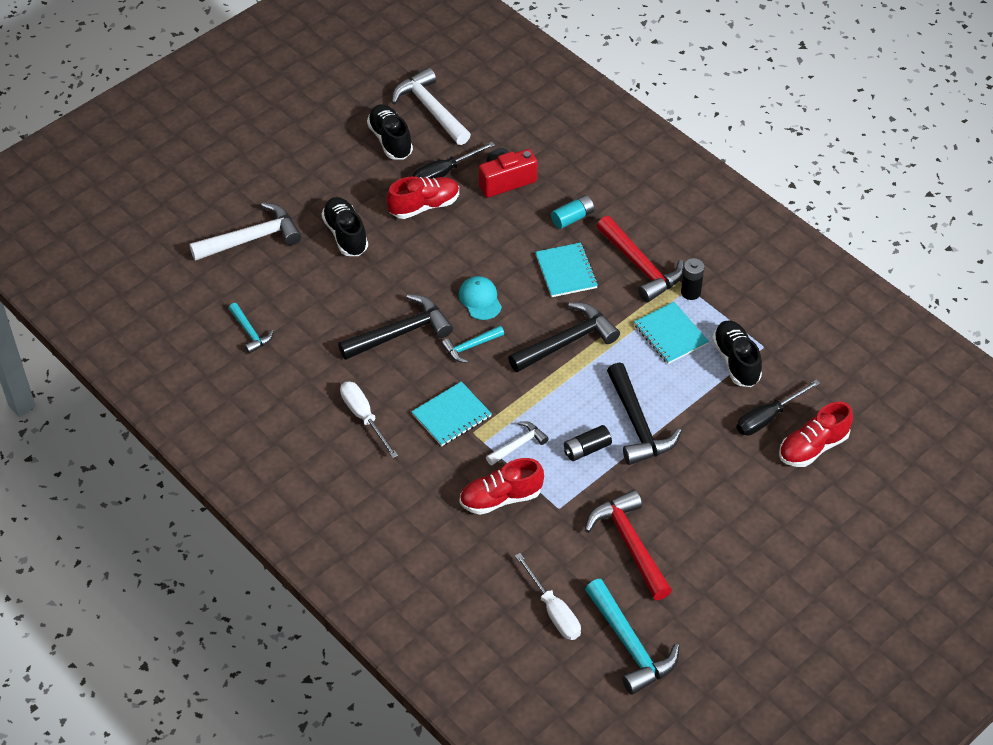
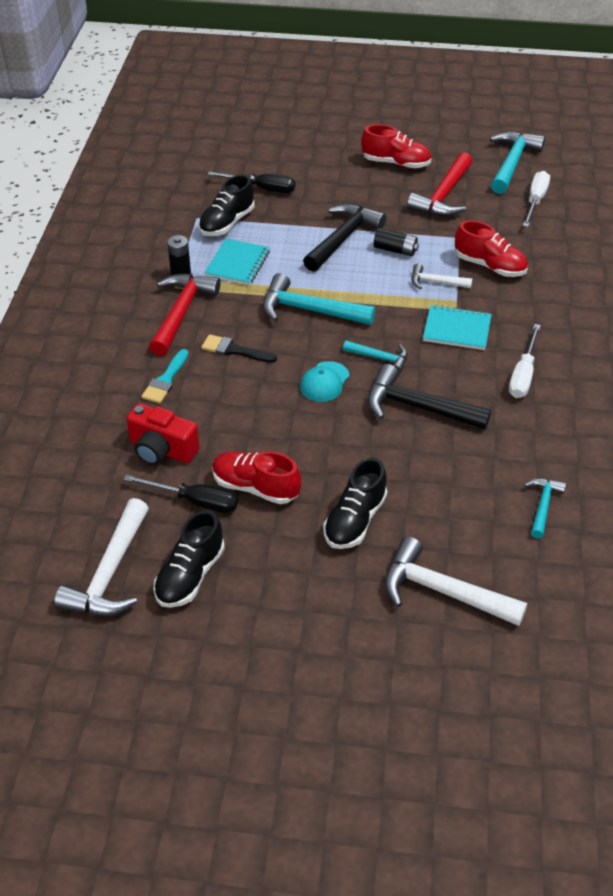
camera: 130 degrees left, 5 degrees down
(566, 271) = (234, 350): turquoise notebook -> black brush
(567, 342) = (309, 310): black hammer -> turquoise hammer
(572, 218) = (165, 380): turquoise battery -> turquoise brush
(813, 447) = (264, 161): red shoe -> red shoe (396, 163)

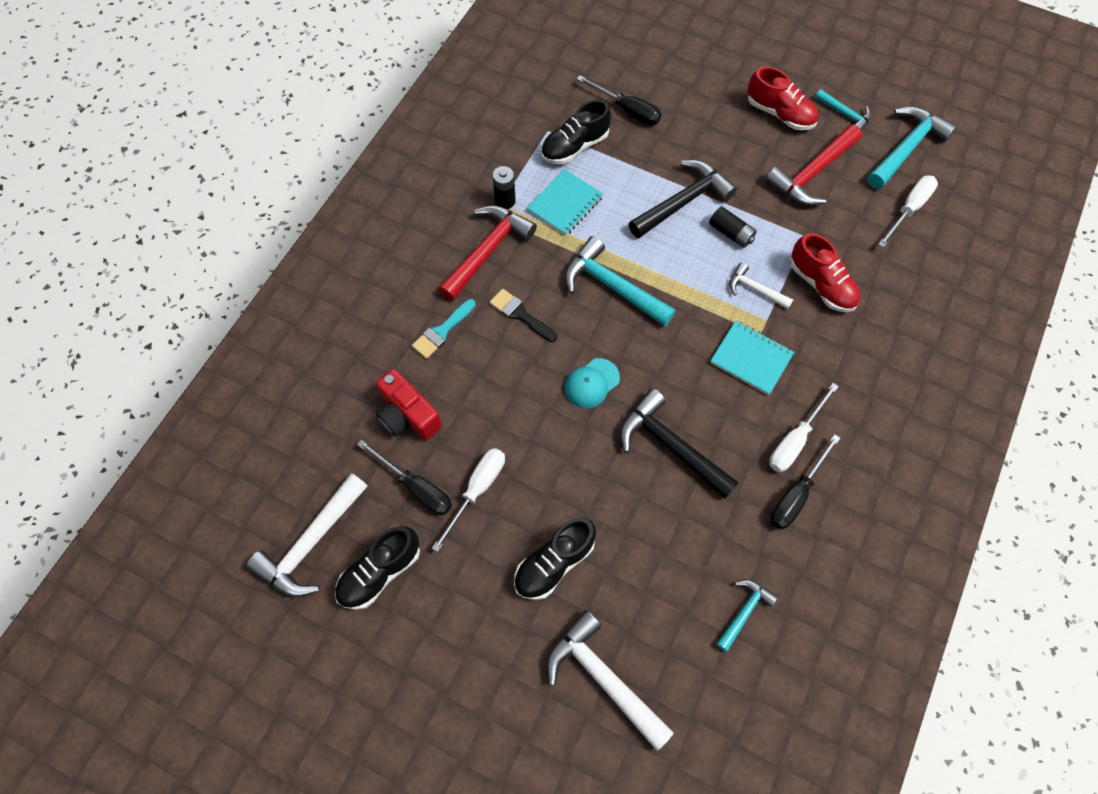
camera: 20 degrees right, 20 degrees up
(255, 487) = (477, 490): red shoe -> white screwdriver
(380, 358) = (658, 371): turquoise hammer -> turquoise hammer (844, 114)
(544, 411) = (796, 494): none -> black screwdriver

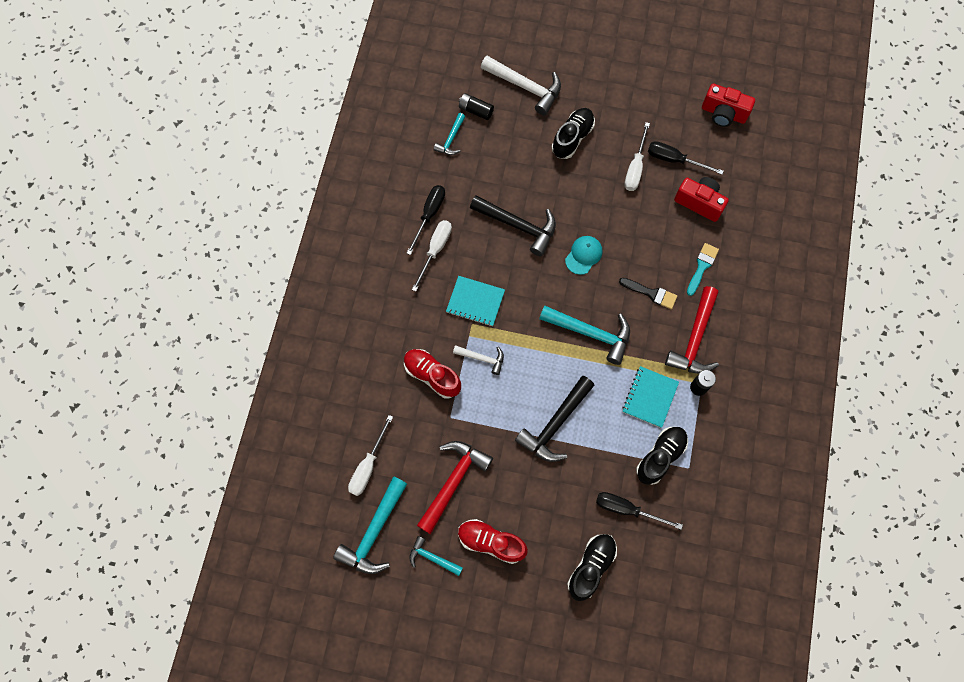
camera: 165 degrees right, 5 degrees up
(311, 543) = (723, 114): white hammer -> red camera
(380, 572) = (674, 108): black shoe -> black shoe (591, 567)
(731, 233) = (510, 404): black battery -> black battery (475, 110)

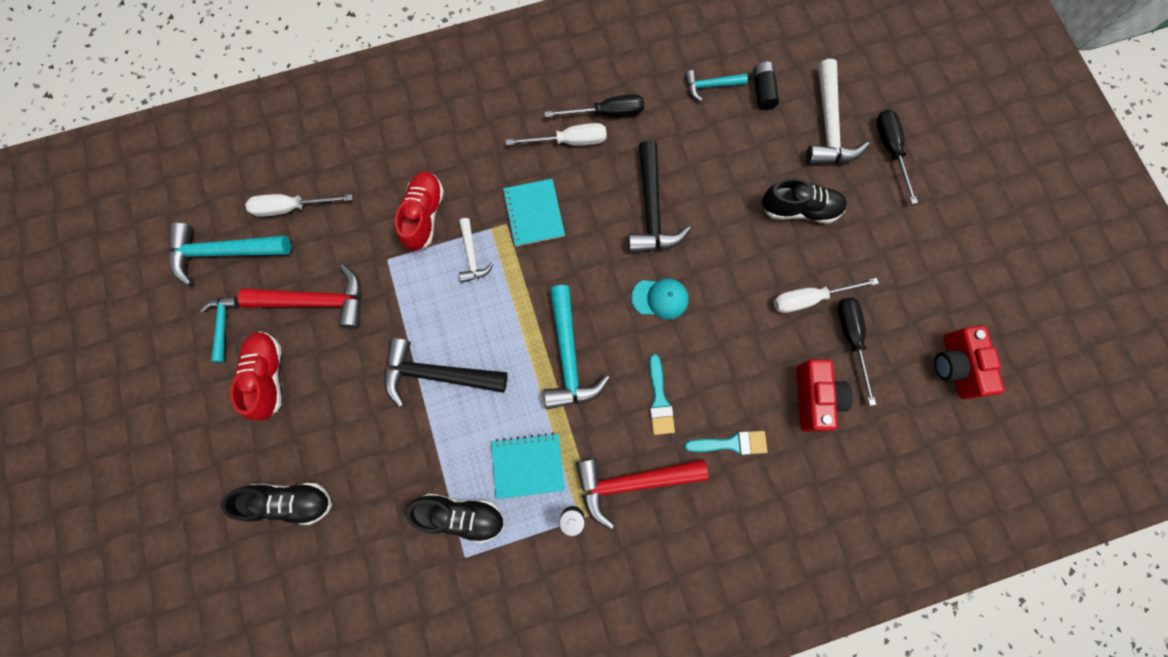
camera: 60 degrees right, 5 degrees up
(627, 509) = (377, 508): black screwdriver -> black screwdriver (890, 150)
(651, 293) = (659, 400): black brush -> turquoise brush

